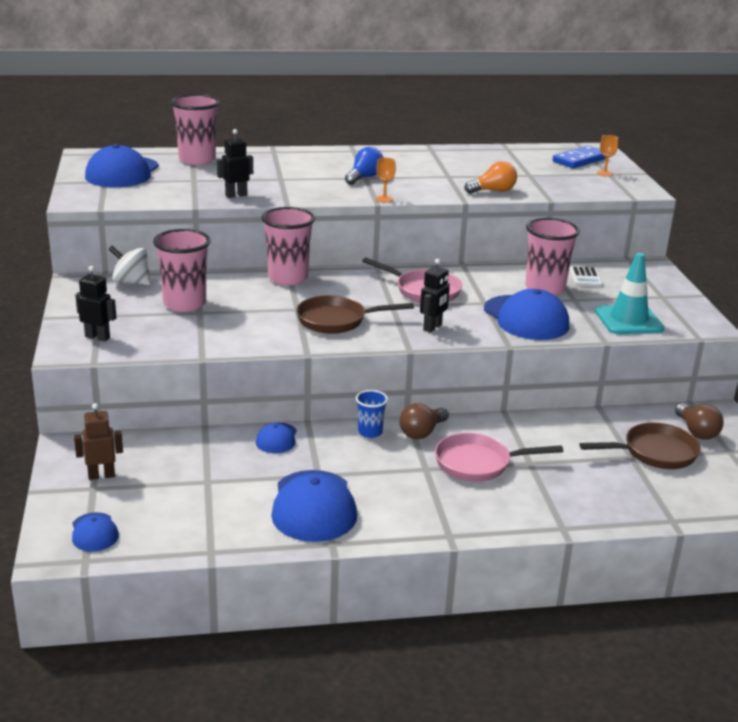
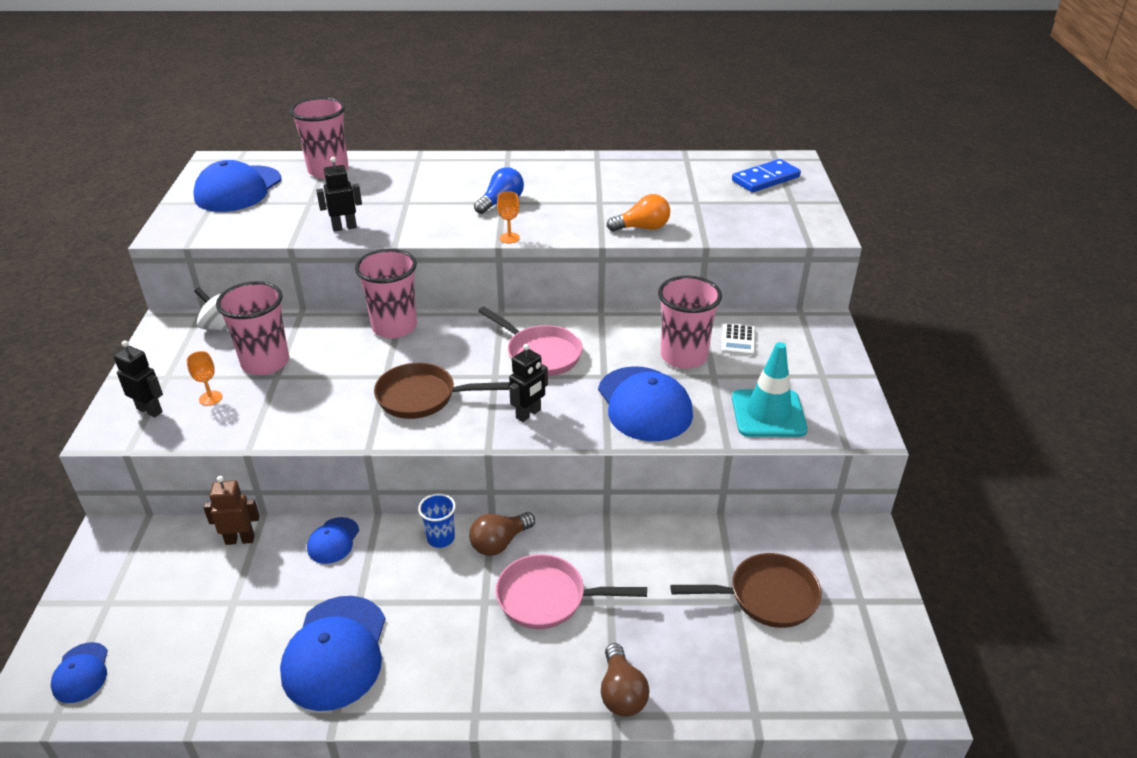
camera: 10 degrees right, 10 degrees up
(101, 475) = (124, 584): brown robot -> brown robot (240, 540)
(604, 173) = (788, 201): orange goblet -> orange goblet (210, 398)
(696, 431) = (828, 565): brown light bulb -> brown light bulb (621, 693)

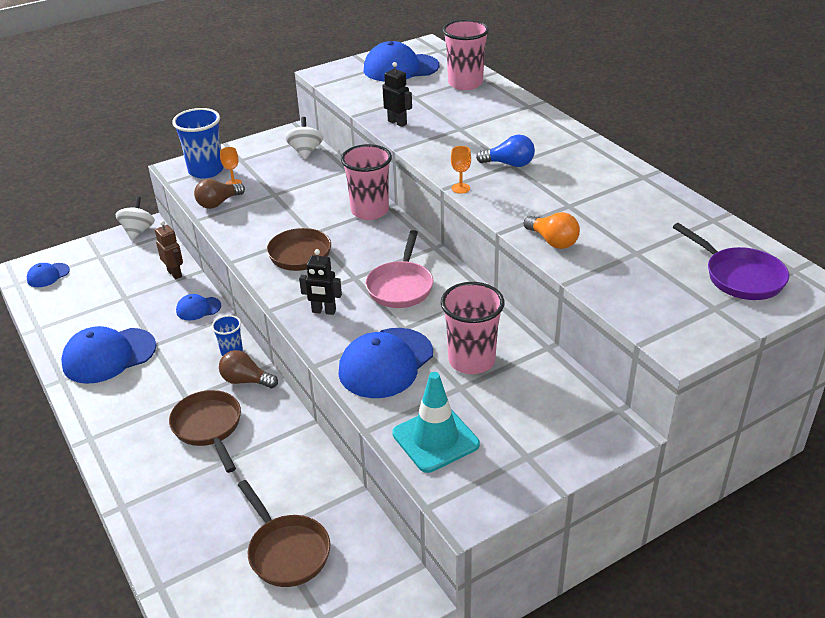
camera: 60 degrees right, 0 degrees up
(103, 546) = (138, 231): none -> white spinning top
(150, 410) = (206, 171): black robot -> blue cup
(265, 362) = (284, 183): pink cup -> none
(547, 598) = (209, 427): pink pan -> brown pan
(621, 693) = (143, 502): brown light bulb -> brown light bulb (218, 203)
(738, 340) = (528, 384): white calculator -> none
(765, 179) = (739, 277): blue domino -> purple pan

